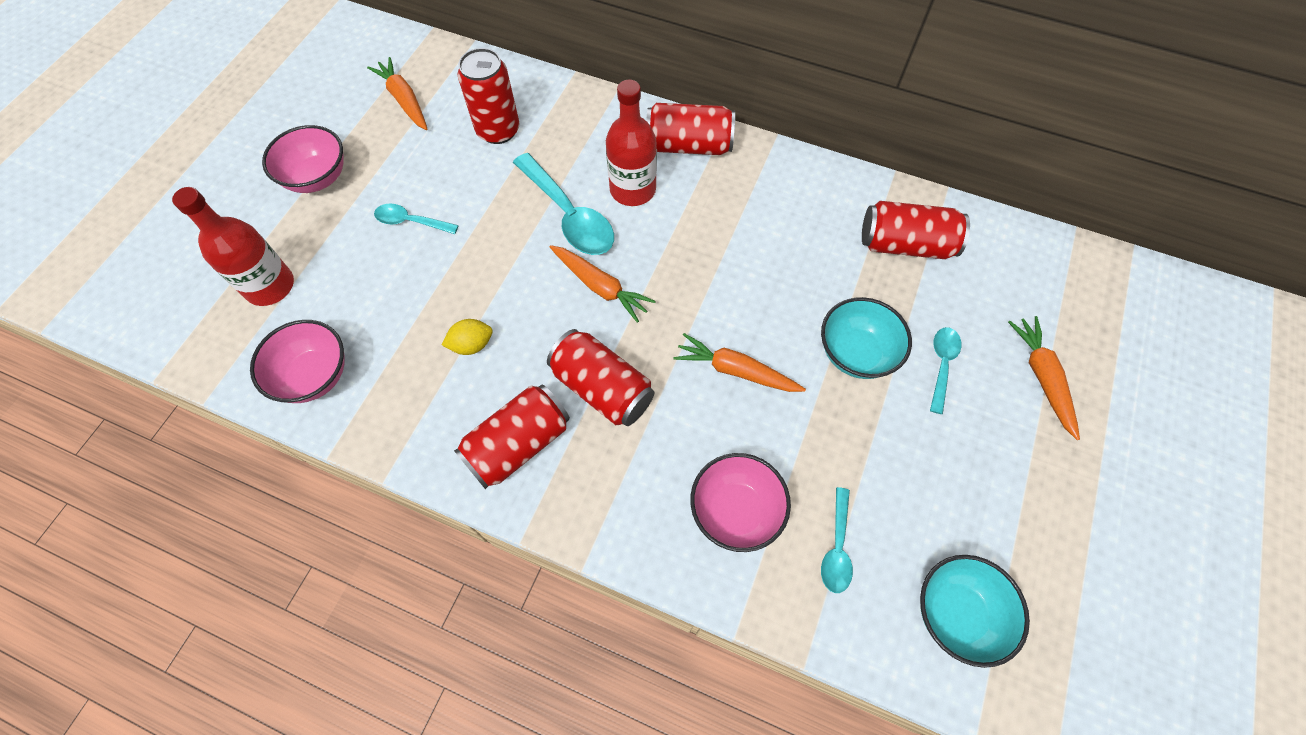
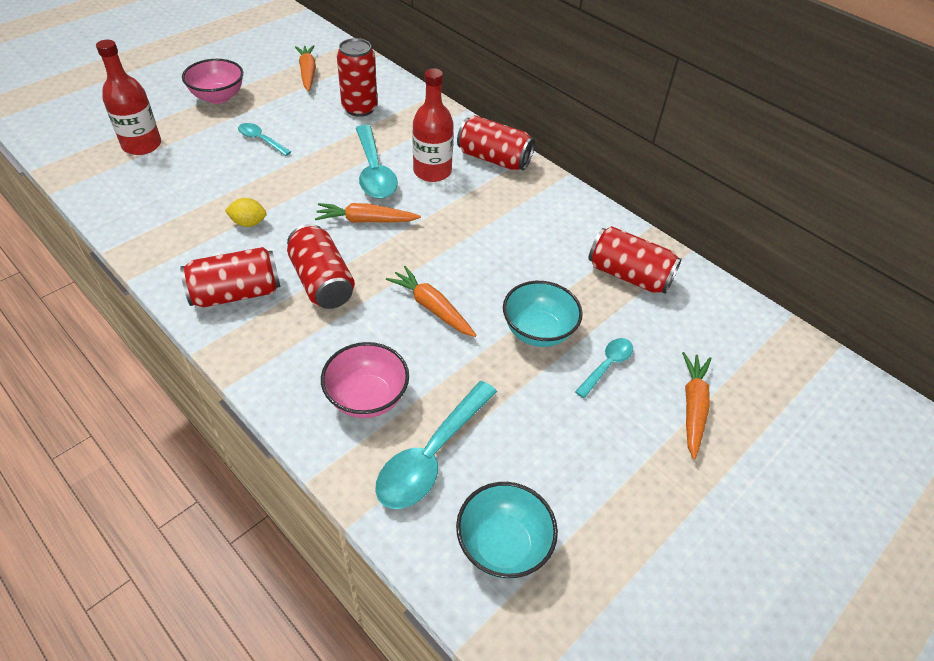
camera: 20 degrees right, 15 degrees down
(314, 376) = (130, 203): pink bowl -> none
(600, 286) = (366, 220): orange carrot -> orange carrot turned 120 degrees clockwise
(836, 548) = (431, 455): turquoise spoon -> turquoise spoon, size x1.81

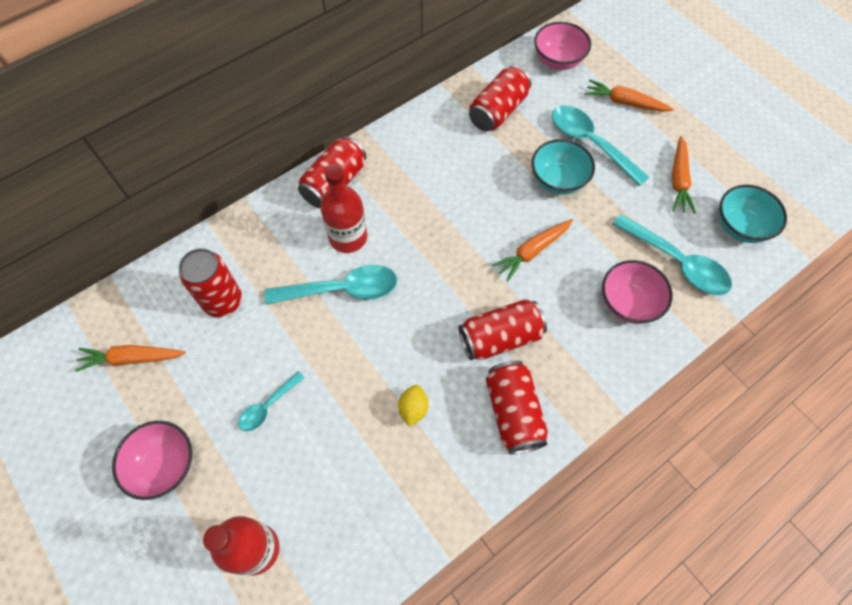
camera: 80 degrees left, 15 degrees up
(366, 220) = (418, 299): orange carrot -> orange carrot (678, 180)
(607, 365) = (590, 143): turquoise spoon -> turquoise spoon, size x1.81
(737, 333) = (558, 61): none -> pink bowl

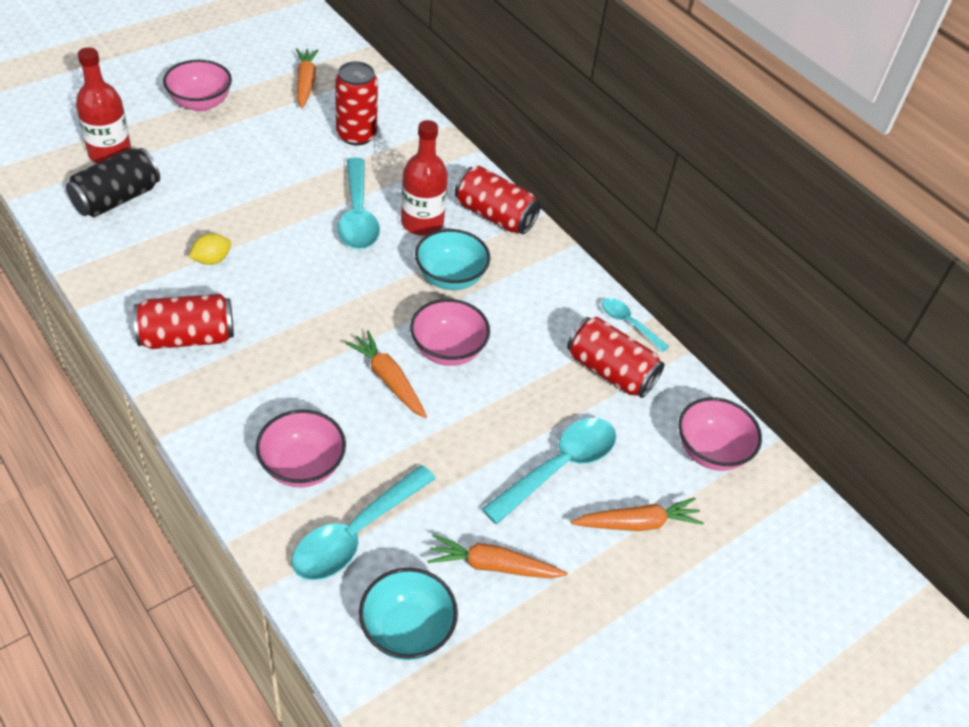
camera: 85 degrees right, 15 degrees down
(268, 406) = (240, 162): turquoise spoon -> turquoise spoon (628, 323)
(331, 522) = (117, 199): none -> black can
(413, 409) = (212, 260): yellow lemon -> yellow lemon turned 45 degrees counterclockwise
(495, 212) = (448, 350): none -> pink bowl
(500, 337) = (278, 336): red can -> none
(558, 180) = (495, 420): turquoise bowl -> turquoise bowl (450, 278)
(624, 102) = (637, 523): orange carrot -> orange carrot turned 60 degrees clockwise

